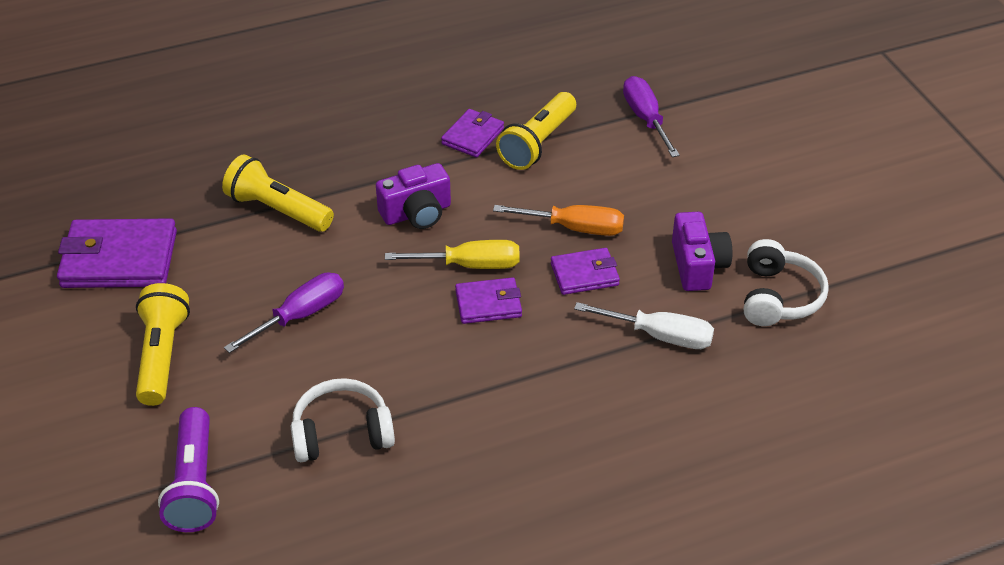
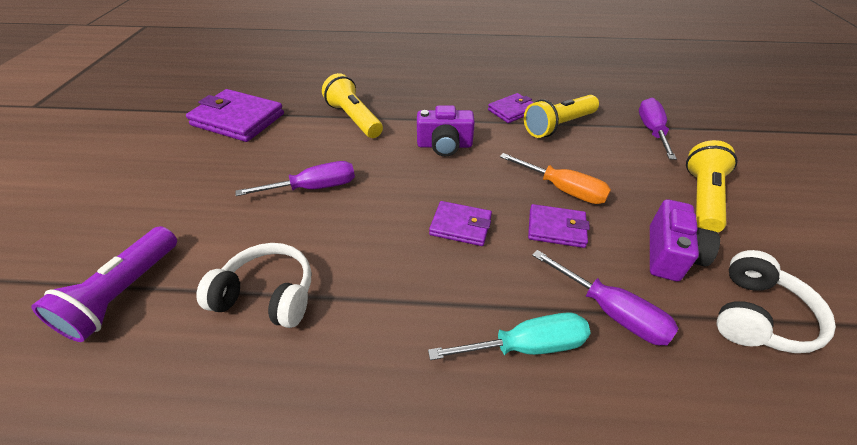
camera: 25 degrees right, 0 degrees up
(162, 355) = (203, 184): yellow flashlight -> yellow flashlight (701, 198)
(470, 265) = (462, 191): yellow screwdriver -> none
(600, 389) = (526, 346): none -> turquoise screwdriver
(659, 336) = (611, 311): white screwdriver -> purple screwdriver

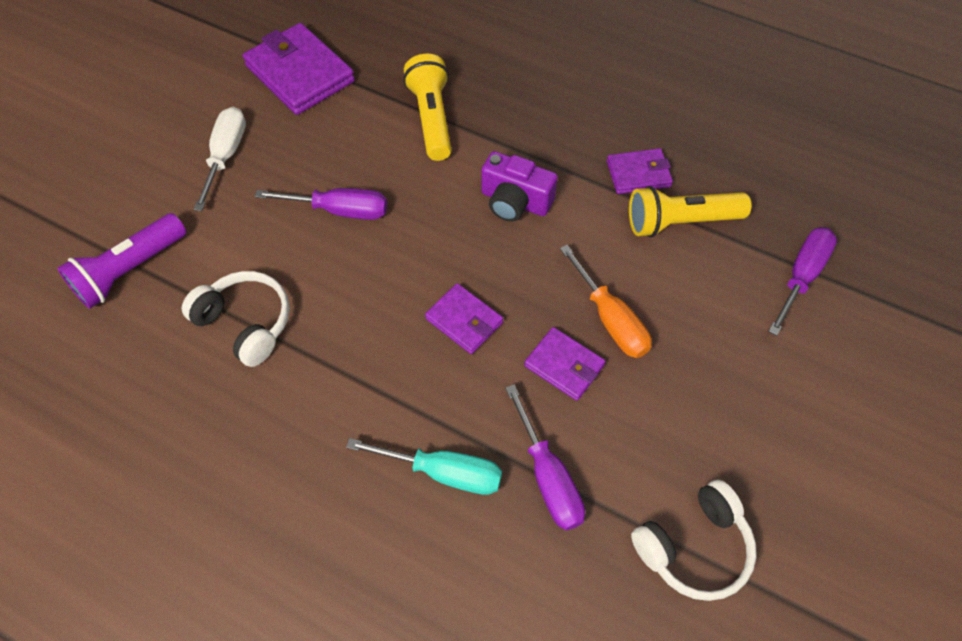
camera: 25 degrees right, 15 degrees up
(195, 181) = (226, 156): none -> white screwdriver
(670, 255) = (664, 447): purple camera -> none
(701, 198) = (770, 397): yellow flashlight -> none

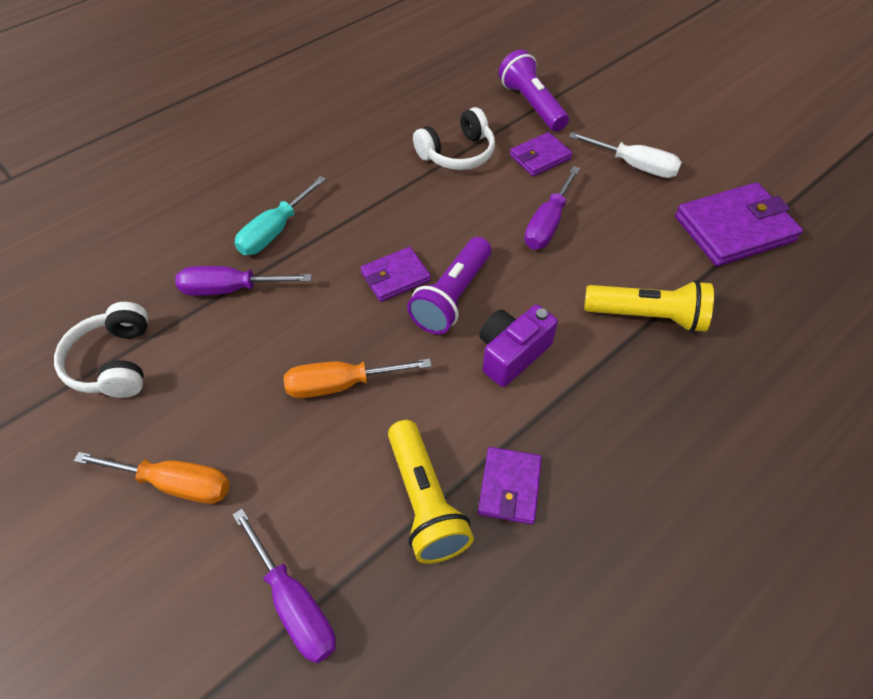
camera: 110 degrees right, 5 degrees down
(470, 264) = (452, 297): none -> purple flashlight
(564, 366) = (315, 332): purple wallet -> purple wallet (540, 157)
(680, 222) = (425, 501): yellow flashlight -> yellow flashlight turned 150 degrees clockwise
(773, 408) = (175, 484): none -> orange screwdriver

